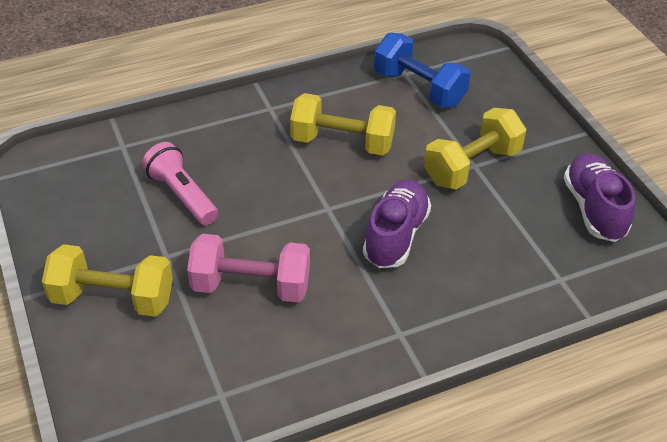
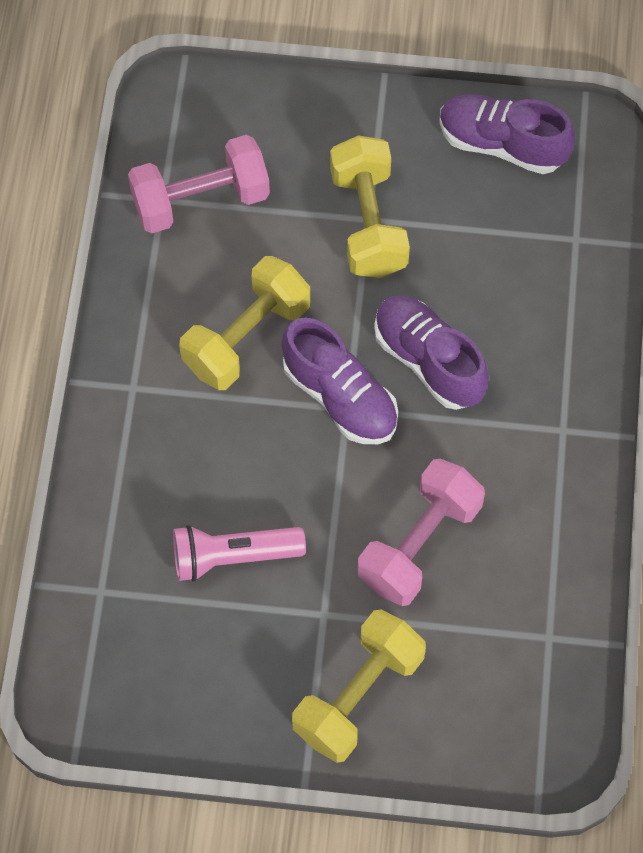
camera: 60 degrees left, 20 degrees up
(334, 202) = (340, 397): none -> purple shoe
(419, 88) = (201, 200): blue dumbbell -> pink dumbbell

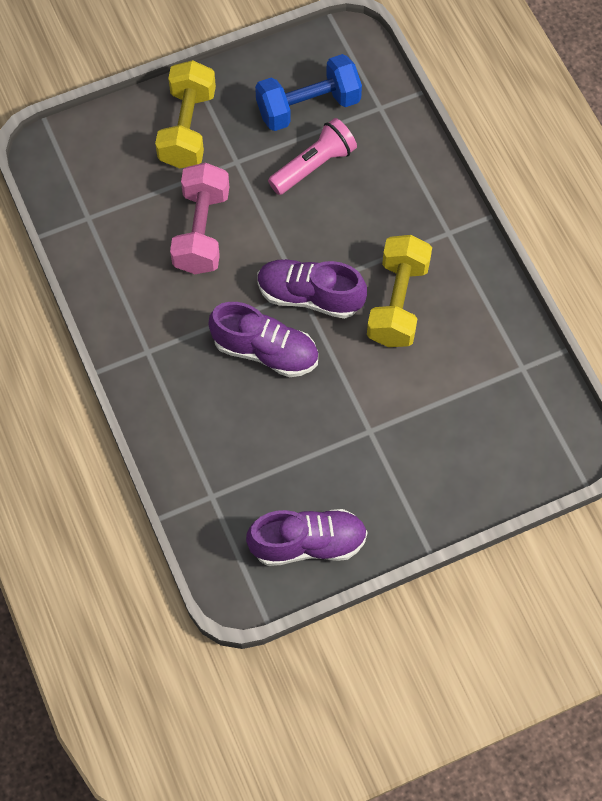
camera: 150 degrees right, 0 degrees up
(188, 641) = (308, 107): none -> blue dumbbell
(201, 200) = (495, 381): pink dumbbell -> none
(368, 223) = (368, 428): yellow dumbbell -> none

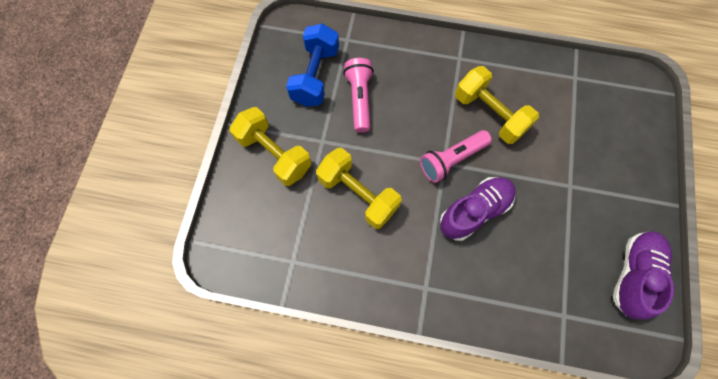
camera: 55 degrees left, 5 degrees up
(201, 231) = (358, 194): pink dumbbell -> yellow dumbbell
(310, 296) = (451, 160): purple shoe -> pink flashlight

